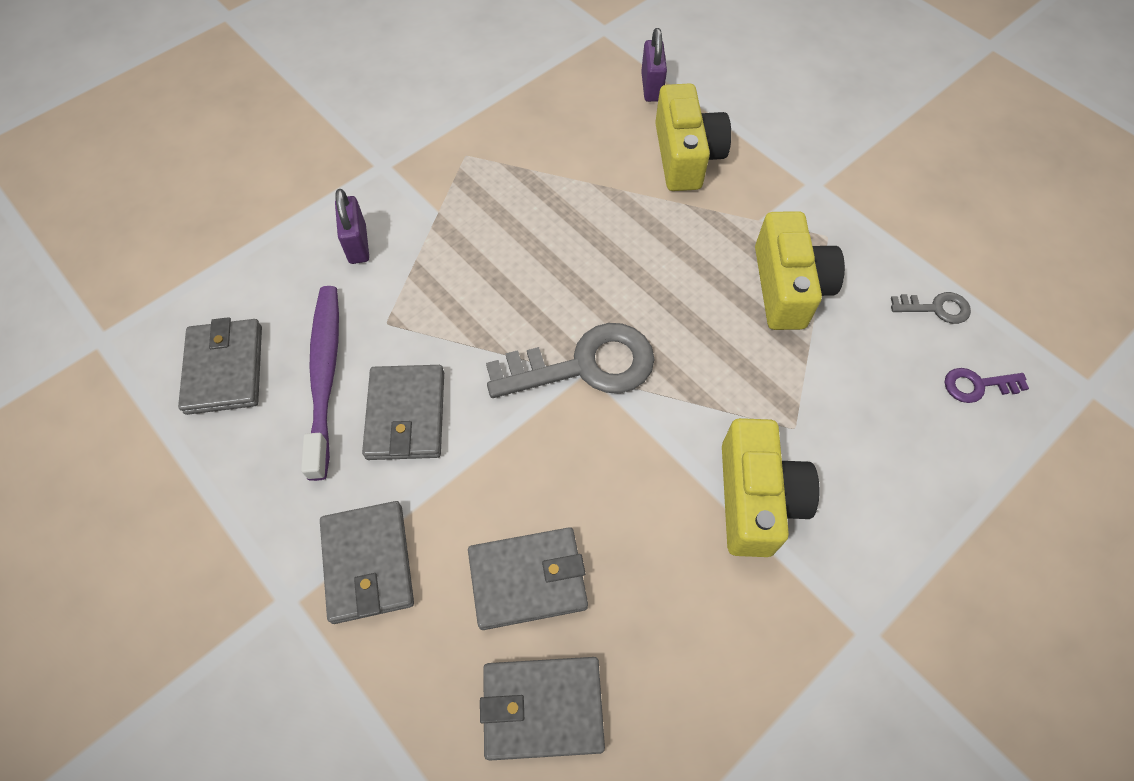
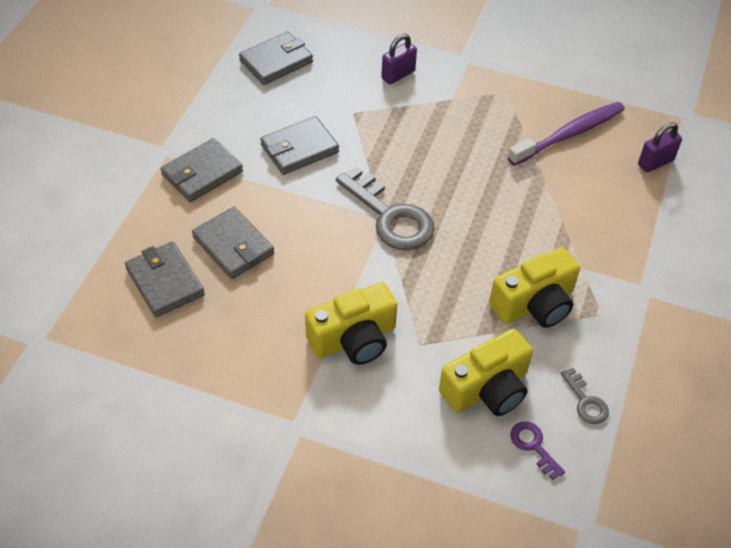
camera: 60 degrees right, 10 degrees down
(325, 375) = (300, 103): purple toothbrush -> purple toothbrush (569, 134)
(685, 156) = (606, 205): yellow camera -> yellow camera (487, 389)

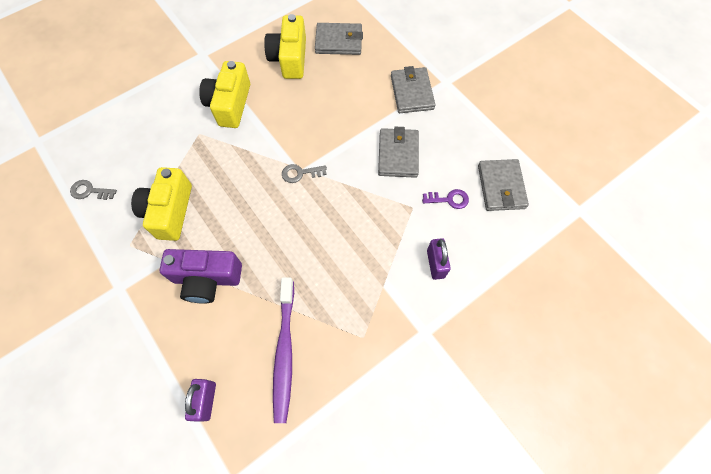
camera: 125 degrees right, 15 degrees up
(233, 246) = (341, 81): grey wallet -> none
(390, 216) = (300, 173): grey key -> grey key, size x0.48
(487, 389) = (144, 147): yellow camera -> yellow camera (290, 58)
(533, 446) = (94, 147): purple key -> purple key (449, 199)
(567, 225) = (207, 279): none -> purple camera

